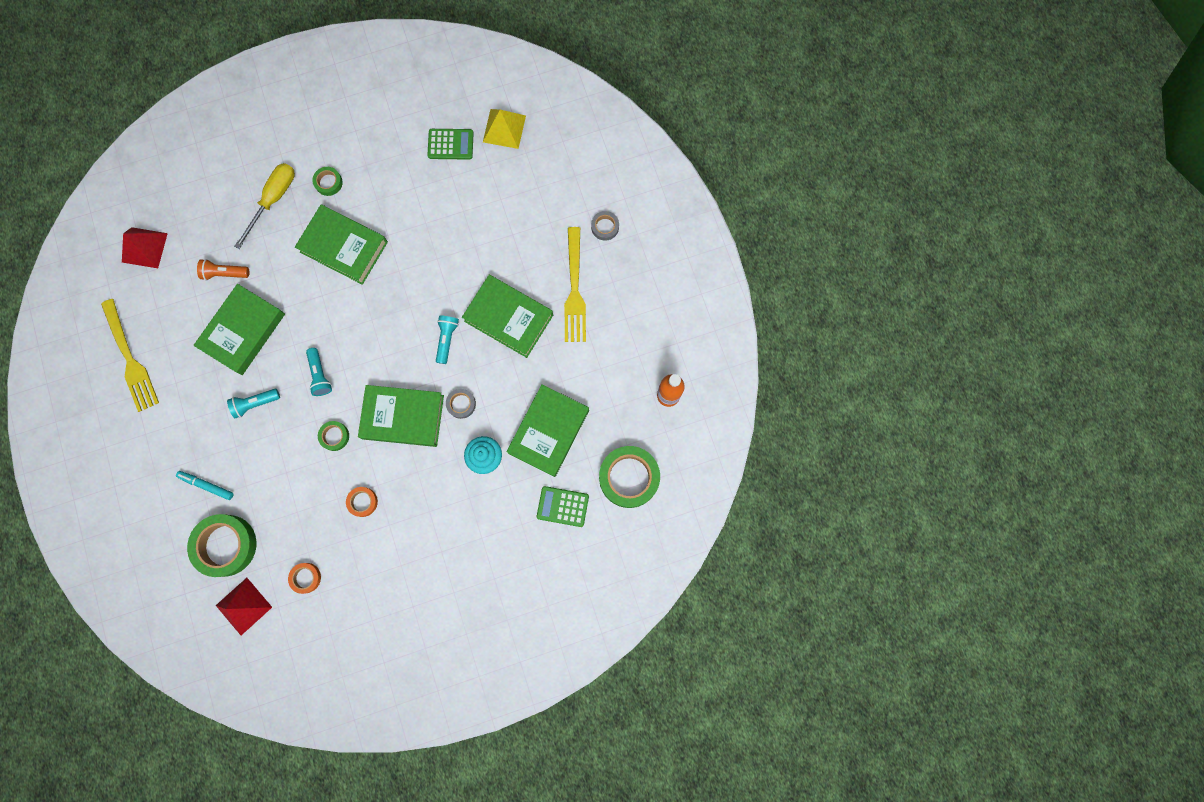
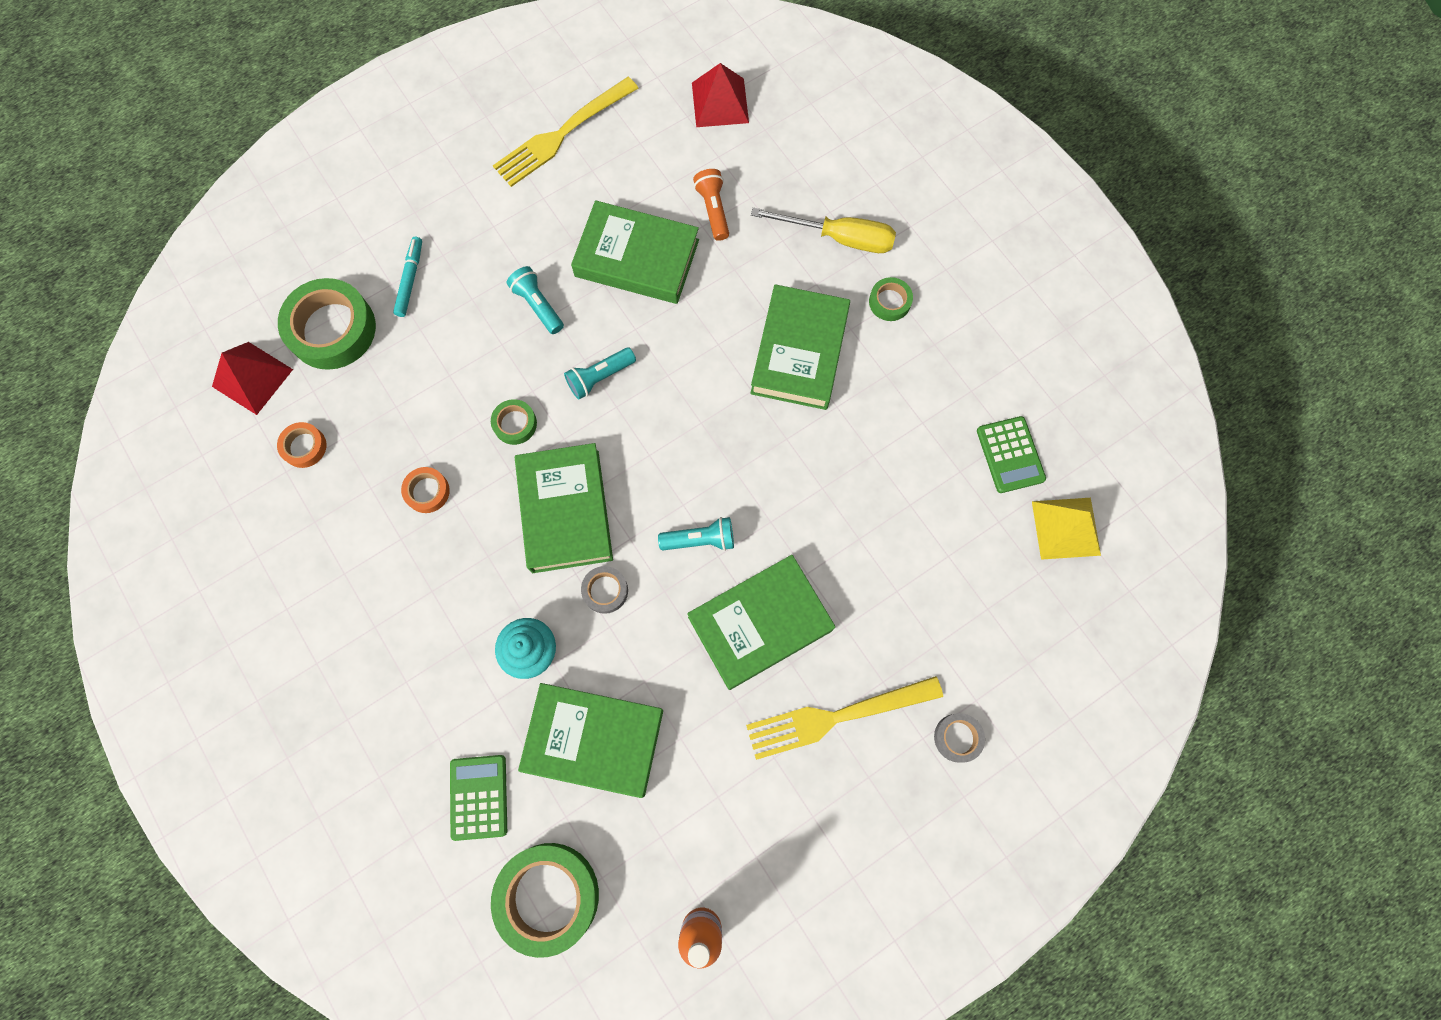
camera: 75 degrees right, 5 degrees down
(509, 318) = (760, 624): green book -> green book turned 45 degrees clockwise

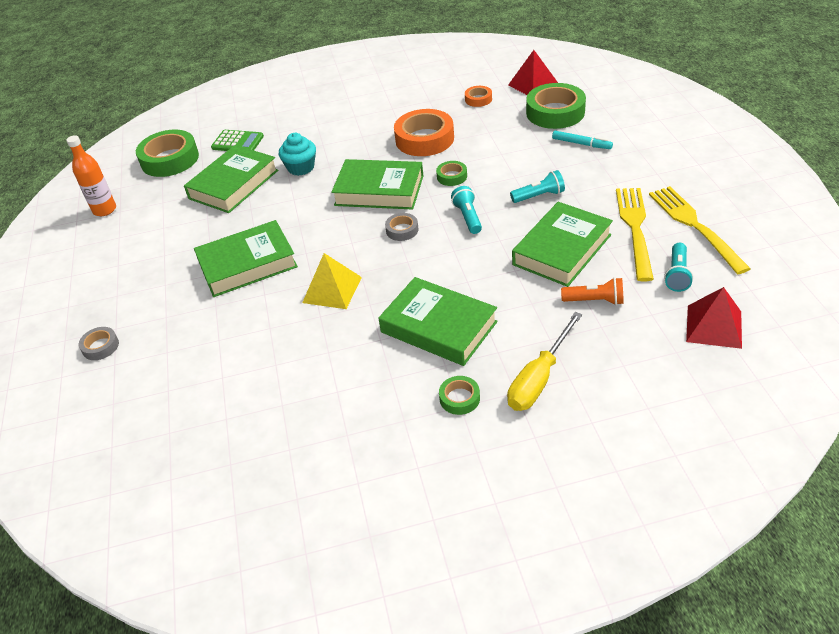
camera: 115 degrees right, 30 degrees down
(427, 491) = (424, 139): orange tape -> orange tape, size x2.05
(605, 591) = (317, 200): grey tape -> grey tape (402, 230)
(700, 540) = (322, 246): turquoise flashlight -> turquoise flashlight (677, 274)
(760, 624) = (247, 264): green book -> green book turned 75 degrees clockwise
(837, 716) = (163, 288): yellow fork -> yellow fork (635, 229)
(1010, 455) = (274, 445): green calculator -> none
(1065, 528) = (190, 465): yellow pyramid -> yellow pyramid (332, 289)

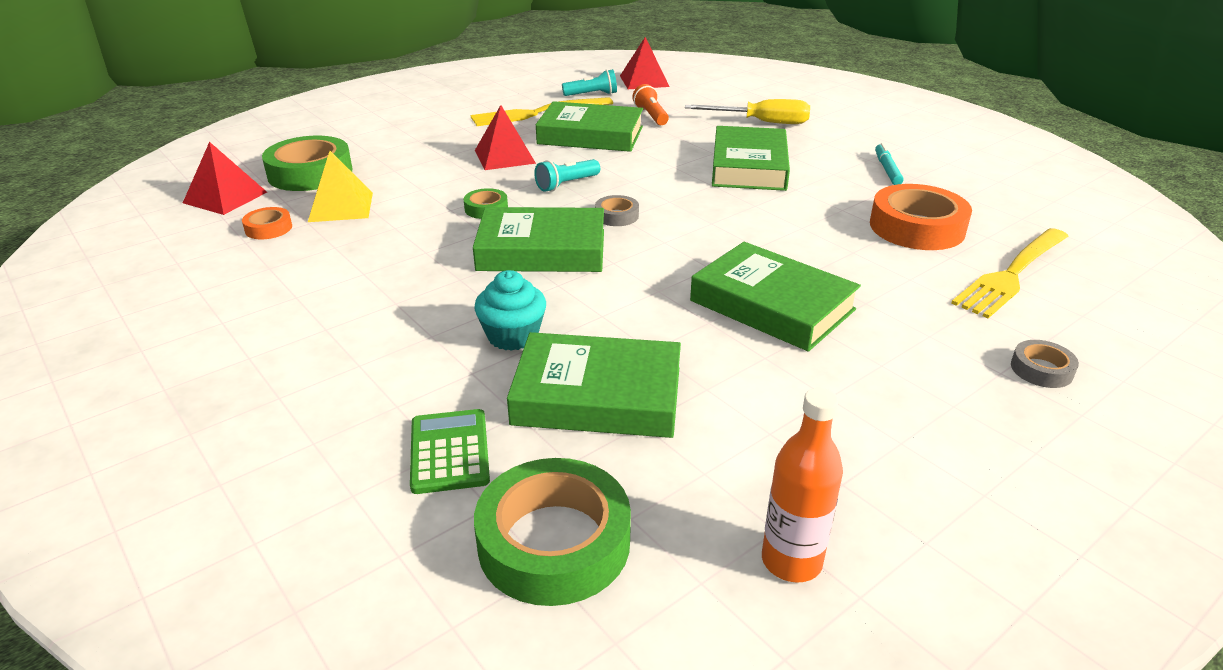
camera: 120 degrees left, 10 degrees down
(332, 289) = (756, 231): yellow pyramid -> yellow pyramid (341, 207)
(379, 190) = (542, 250): green book -> green book turned 75 degrees counterclockwise
(424, 139) = (395, 246): orange tape -> orange tape (917, 227)
(459, 398) = (818, 144): green tape -> none
(539, 196) = (504, 156): turquoise flashlight -> red pyramid
(581, 144) = (387, 150): turquoise marker -> turquoise marker (887, 169)
(695, 226) = (519, 94): yellow fork -> yellow fork (1012, 274)

